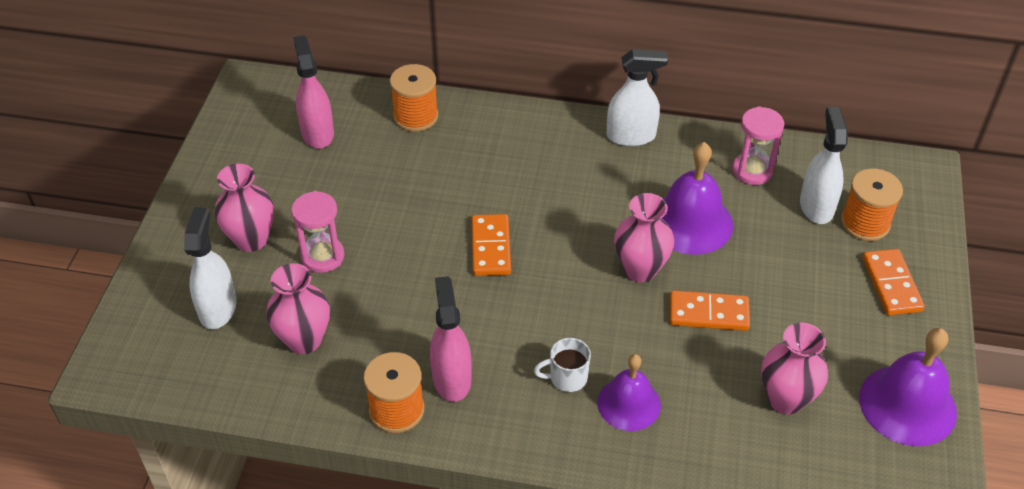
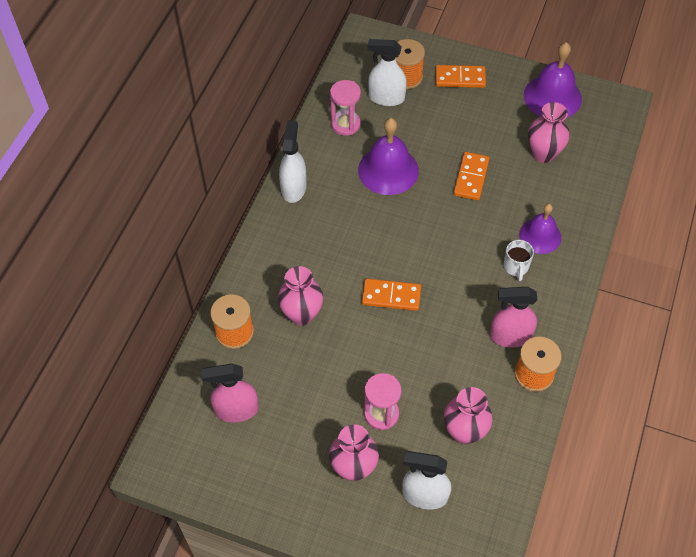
camera: 80 degrees left, 10 degrees up
(640, 269) = (427, 208): pink vase -> pink vase (302, 314)

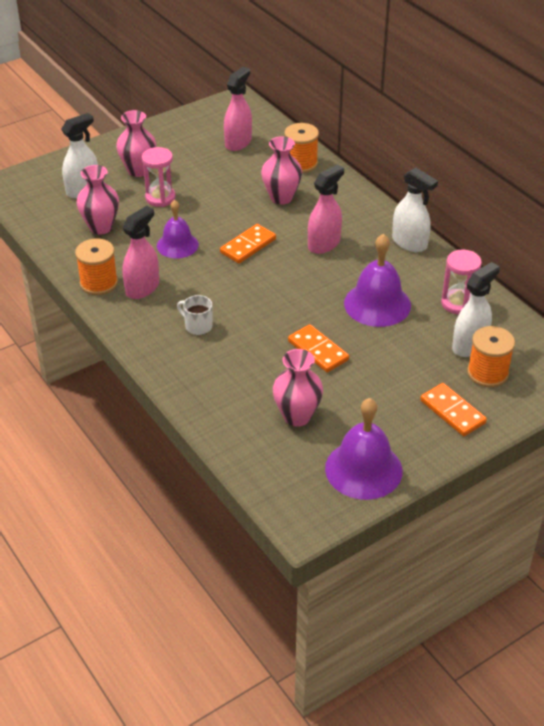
camera: 125 degrees right, 15 degrees down
(343, 244) = (324, 244): none -> pink spray bottle
(460, 78) = (452, 412): orange domino -> orange domino turned 75 degrees counterclockwise
(540, 236) = (211, 358): purple bell -> purple bell (177, 245)

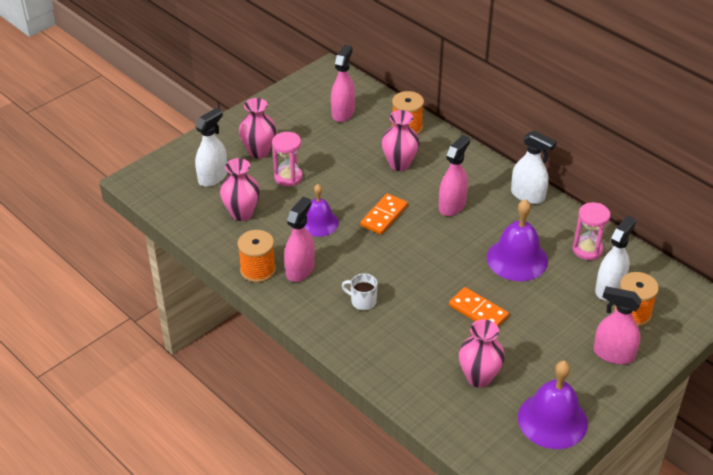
camera: 10 degrees left, 0 degrees up
(452, 412) = (613, 354): orange domino -> pink spray bottle

